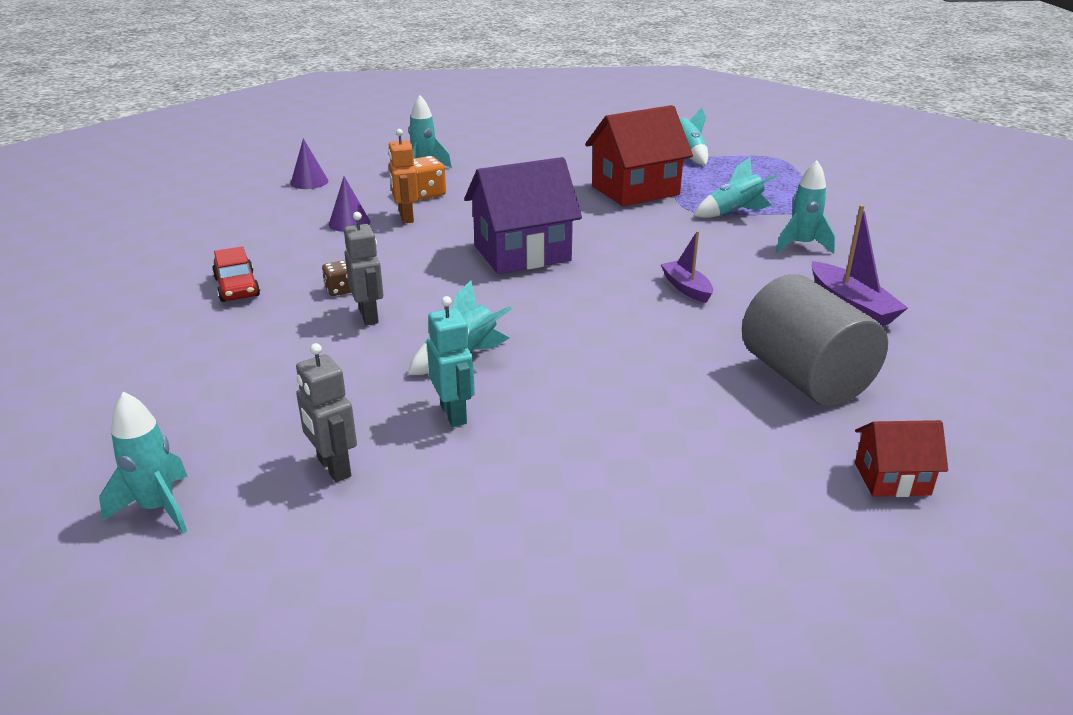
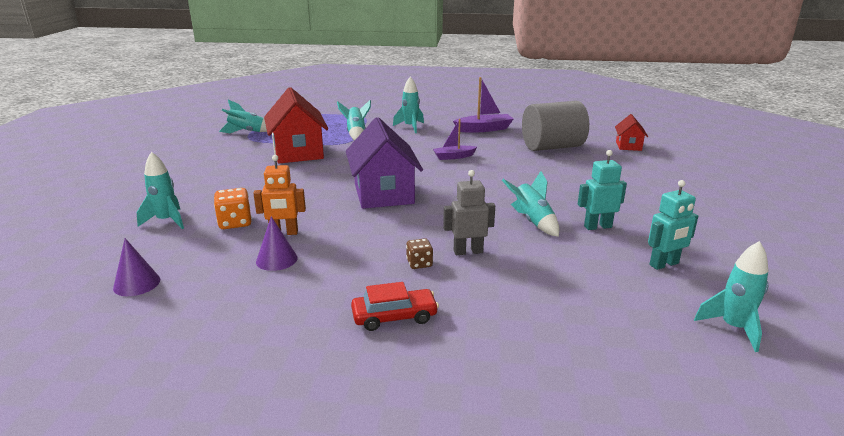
camera: 80 degrees left, 5 degrees down
(333, 468) = (664, 264): grey robot -> turquoise robot

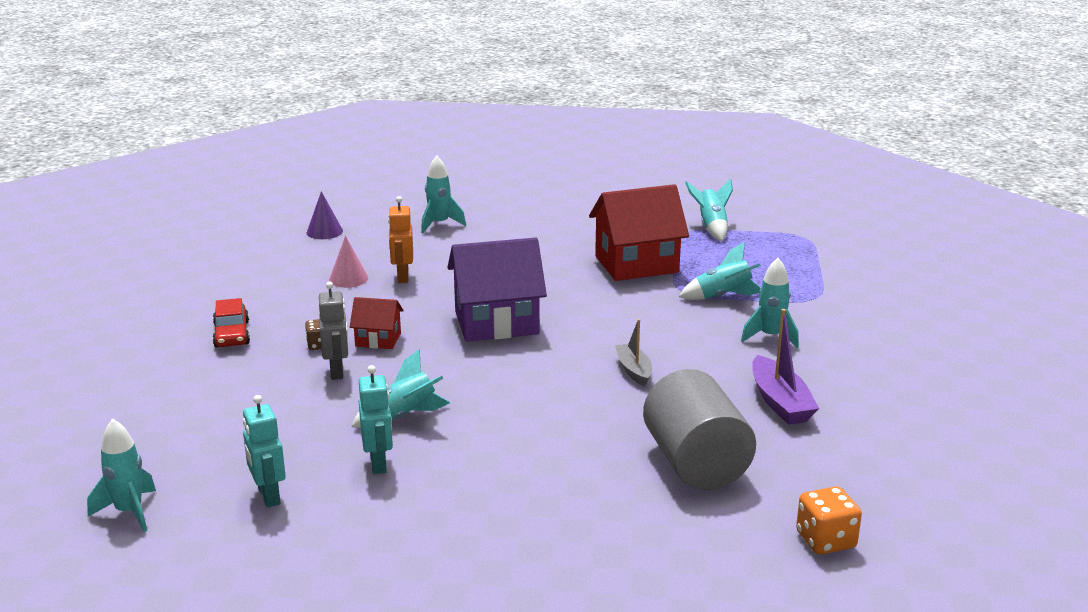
camera: 90 degrees right, 0 degrees up
(235, 223) = (430, 253): orange dice -> orange dice (825, 540)
(276, 259) = (348, 279): purple cone -> pink cone
(453, 157) = (634, 370): purple boat -> grey boat
(628, 146) = (719, 554): red house -> red house (378, 340)

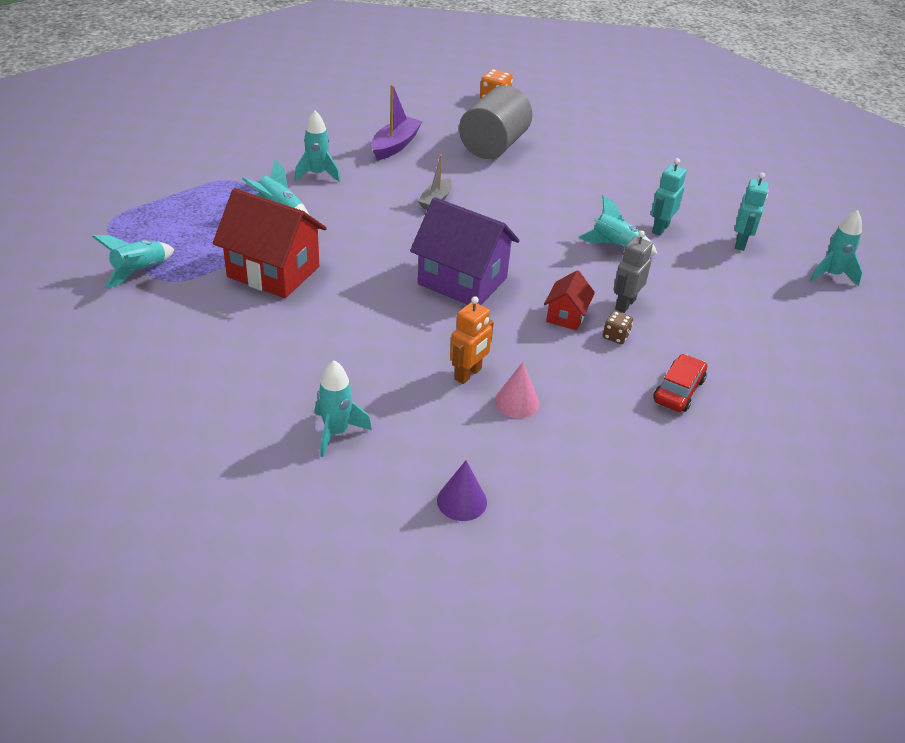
camera: 140 degrees left, 15 degrees up
(378, 340) = (566, 316): red house -> red house turned 60 degrees clockwise

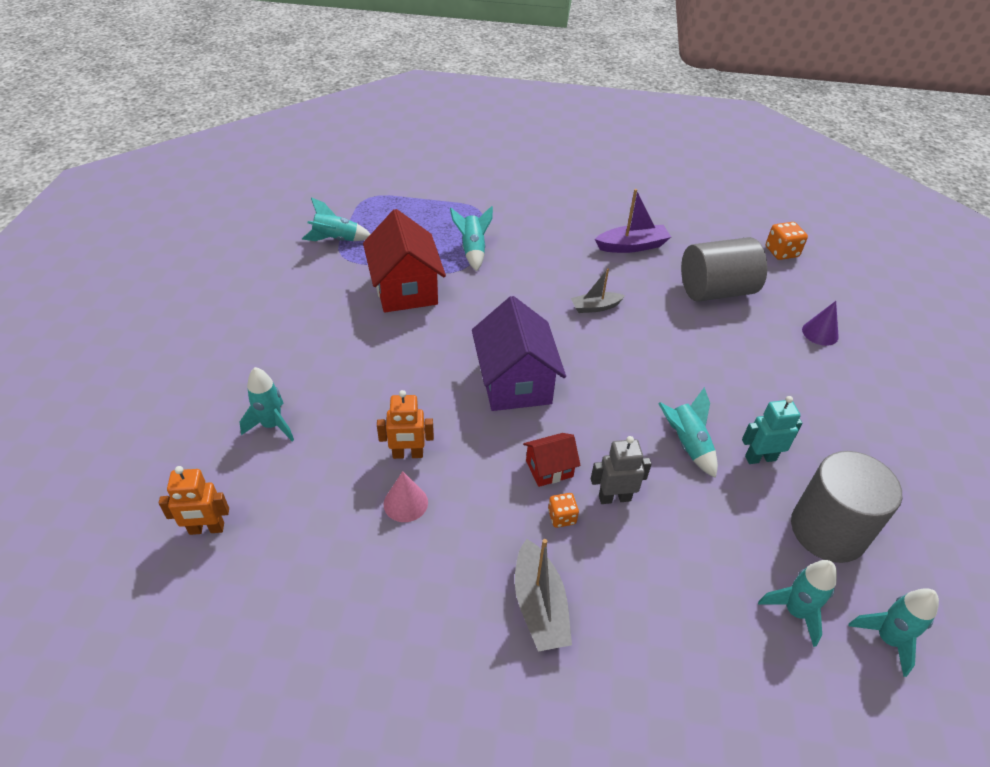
camera: 50 degrees right, 5 degrees up
(318, 174) = (540, 237): turquoise rocket -> turquoise rocket (795, 612)
(412, 531) = (206, 529): none -> orange robot
(462, 501) = (261, 538): purple cone -> purple cone (820, 333)
(615, 336) = (562, 517): brown dice -> orange dice
(678, 390) = (539, 606): red car -> grey boat
(741, 243) = (828, 530): turquoise robot -> grey cylinder

